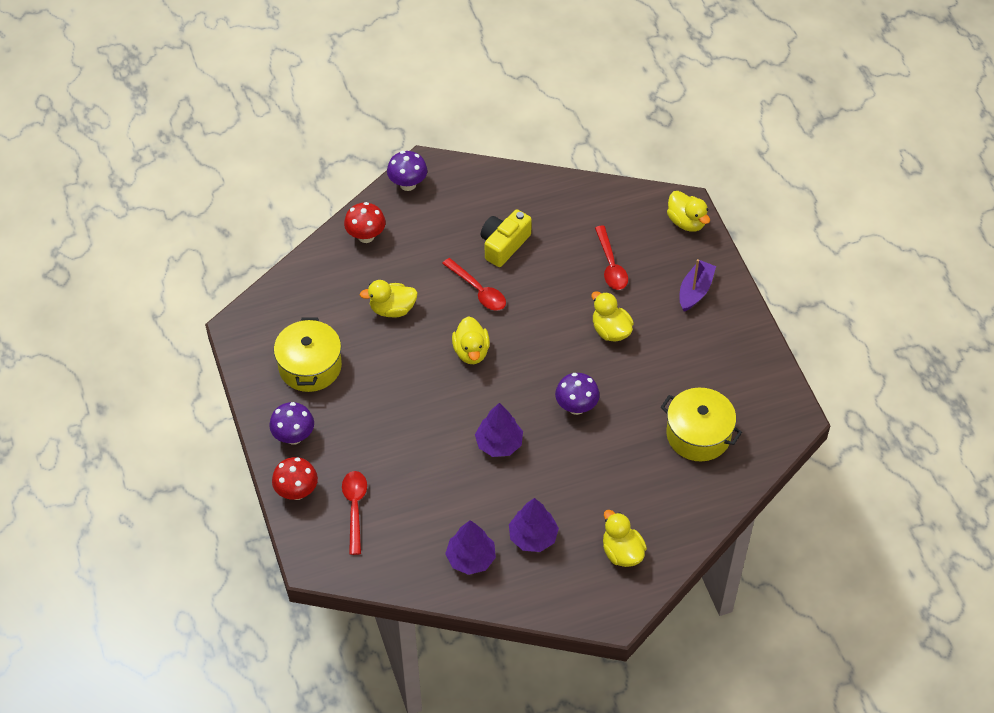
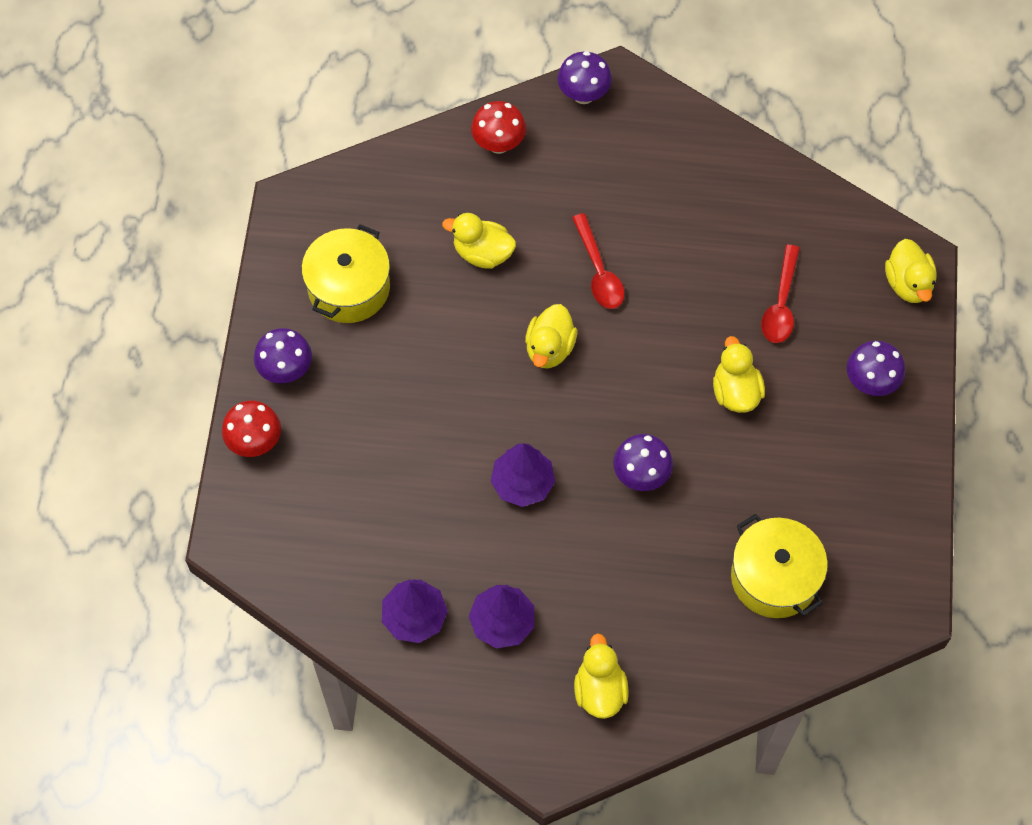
camera: 25 degrees right, 10 degrees up
(355, 508) = (311, 492): red spoon -> none
(504, 245) = (661, 222): yellow camera -> none
(695, 291) = (870, 382): purple boat -> purple mushroom

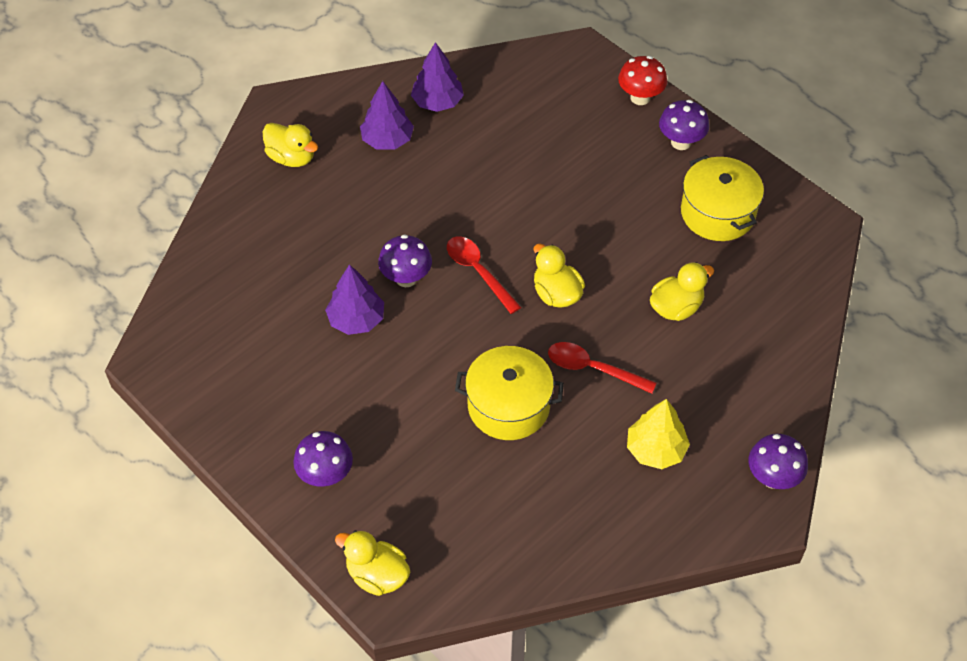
camera: 130 degrees right, 10 degrees down
(498, 144) = (771, 384): red mushroom -> none
(522, 483) = (469, 211): purple tree -> purple tree (356, 319)
(631, 181) = (656, 450): none -> yellow tree
(735, 392) = (409, 381): yellow duck -> none
(774, 577) = (256, 299): yellow pot -> yellow pot (508, 406)
(781, 304) = (449, 468): red spoon -> red spoon (478, 272)

